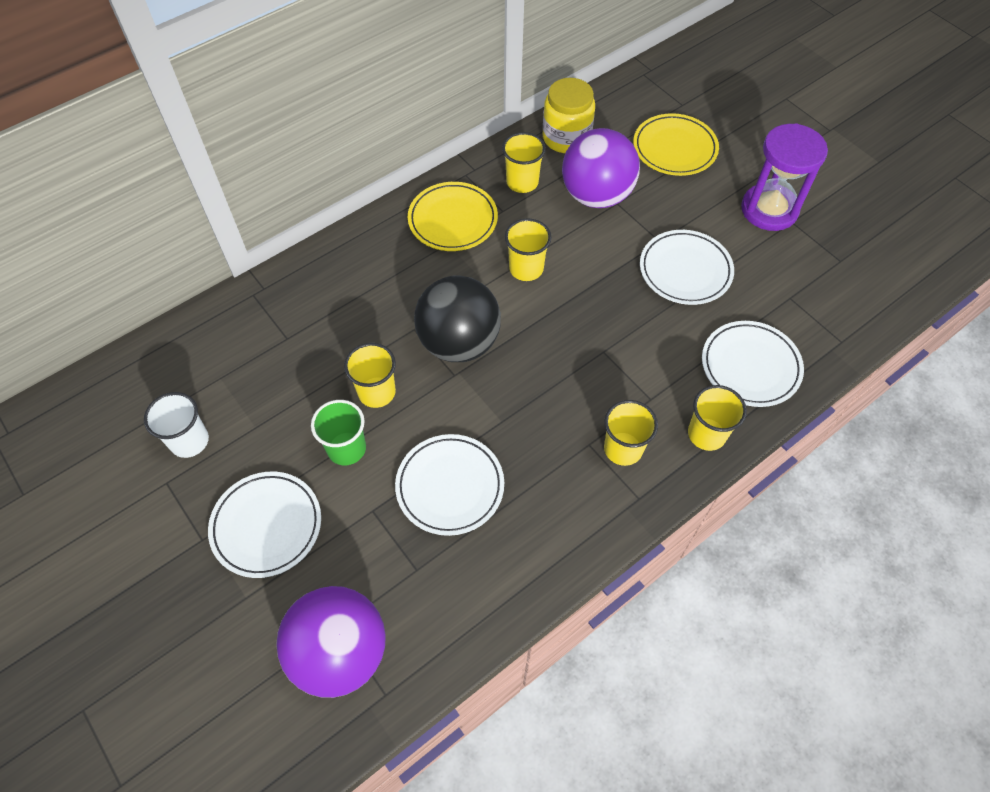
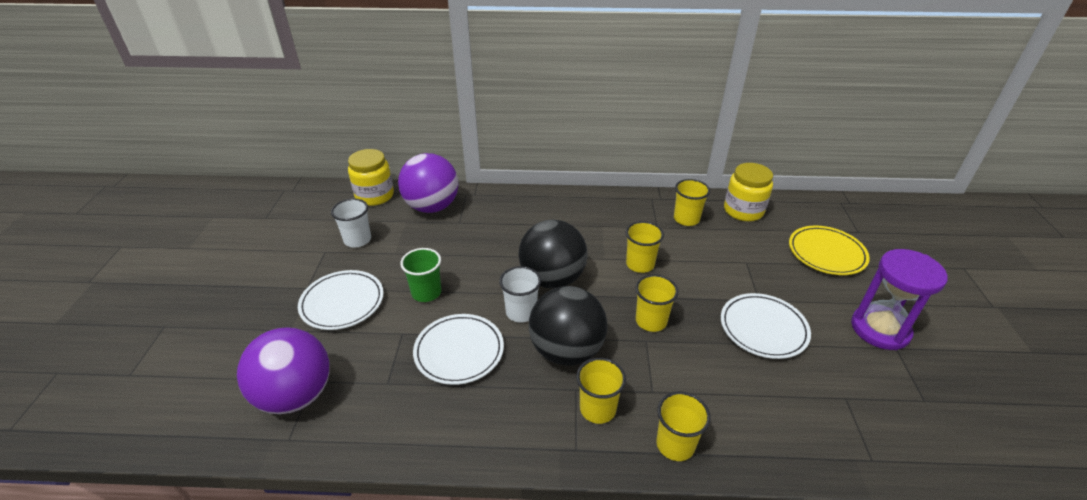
camera: 40 degrees right, 20 degrees down
(137, 368) = (374, 196): none -> yellow jar
(376, 392) = (475, 275): yellow cup -> yellow cup (651, 321)
(453, 220) = (618, 216): yellow plate -> none
(466, 402) = (521, 312): none -> white cup
(546, 412) = (566, 350): none -> black ball
(596, 195) = (734, 250): purple ball -> purple ball (432, 207)
(750, 366) = (761, 423): white plate -> none

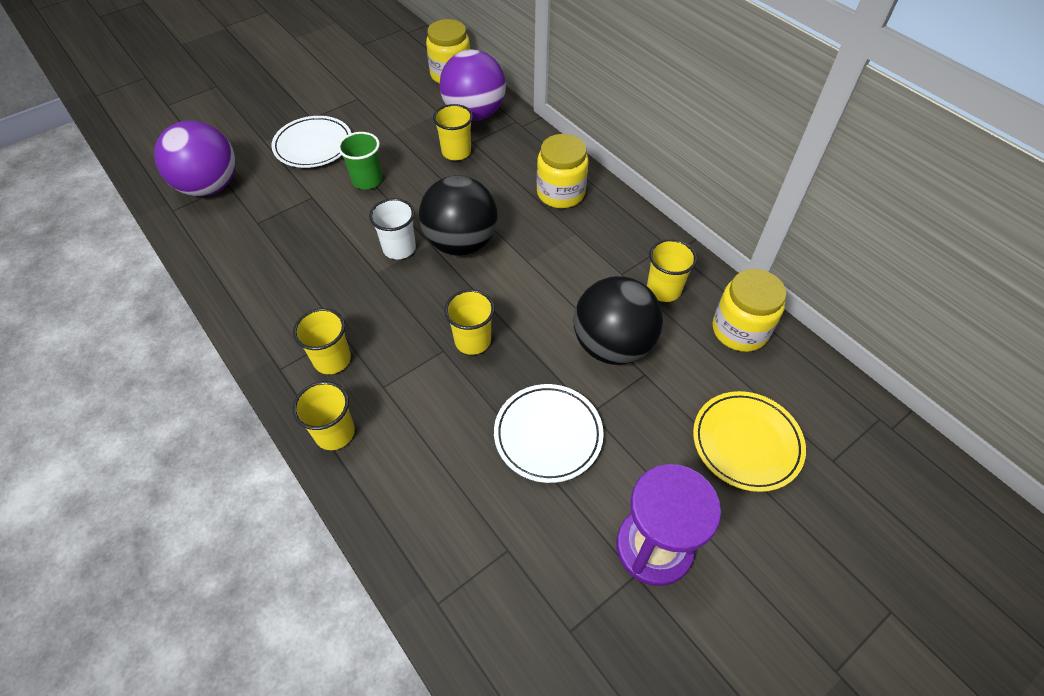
camera: 50 degrees right, 15 degrees up
(357, 240) = (388, 104): white cup -> none
(459, 351) = (321, 240): white plate -> none
(559, 212) = (560, 193): none -> yellow jar
(566, 350) = (381, 303): black ball -> black ball (612, 345)
(640, 264) = (547, 291): yellow cup -> yellow cup (456, 152)

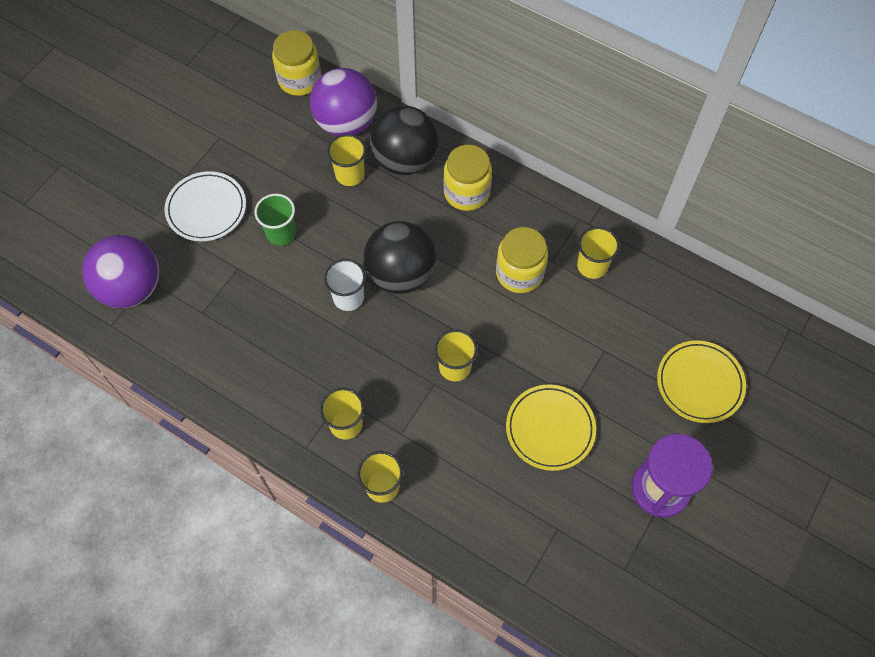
camera: 20 degrees left, 10 degrees up
(548, 435) = (550, 429): white plate -> yellow plate
(612, 345) = (570, 333): black ball -> black ball (405, 160)
(739, 330) = (665, 285): yellow jar -> yellow jar (519, 273)

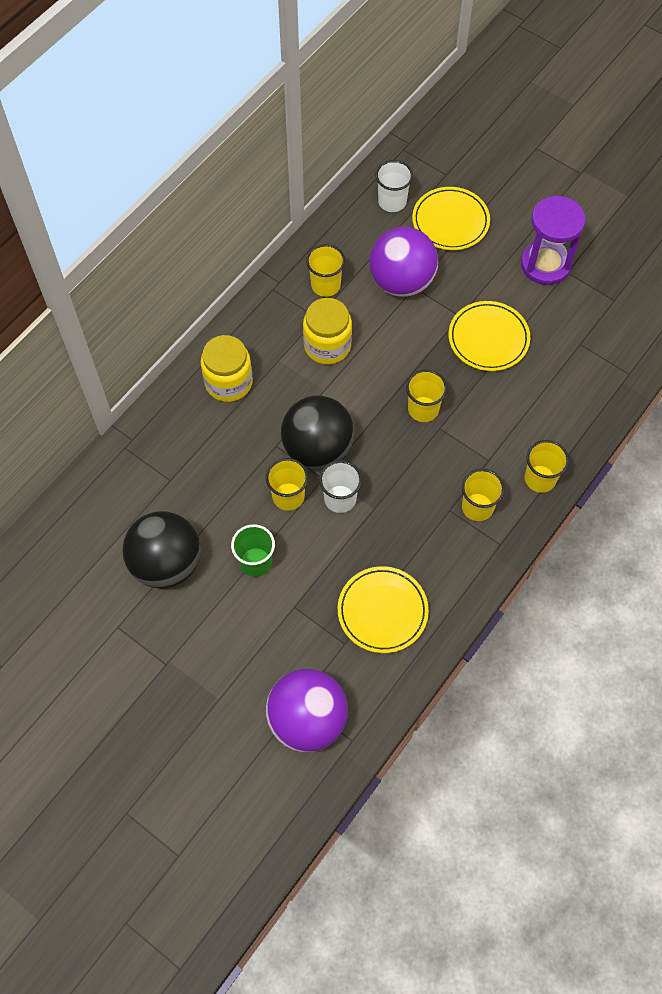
camera: 85 degrees left, 0 degrees up
(206, 209) = (214, 640): white plate -> none
(233, 342) = (382, 611): none -> yellow plate
(299, 79) = (51, 538): yellow jar -> none
(346, 123) = (121, 491): purple ball -> purple ball (401, 282)
(350, 174) = (190, 491): yellow cup -> yellow cup (288, 496)
(405, 160) = (180, 436): black ball -> black ball (166, 563)
(713, 322) = (392, 202): none -> white cup

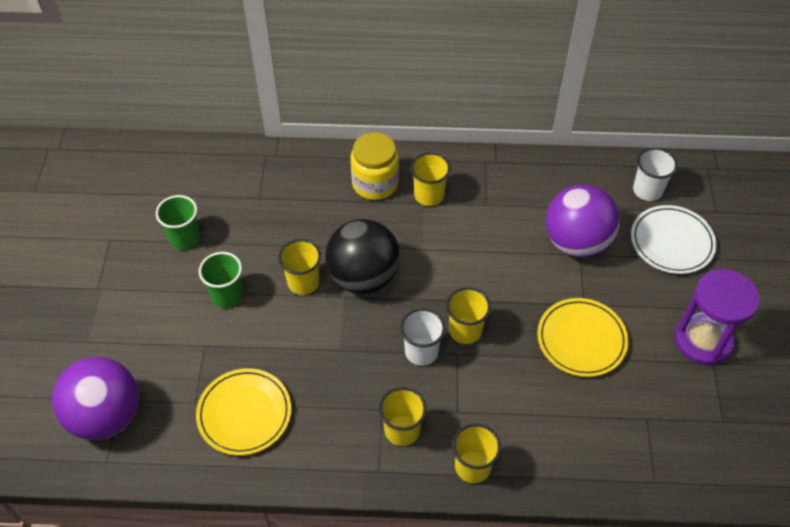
camera: 55 degrees right, 10 degrees down
(166, 563) = (184, 238): black ball -> green cup
(325, 285) = (522, 193): yellow cup -> yellow cup (429, 195)
(327, 345) = (466, 227): yellow jar -> none
(340, 499) = (329, 319): white cup -> white cup (421, 351)
(450, 221) = (671, 242): yellow plate -> white plate

